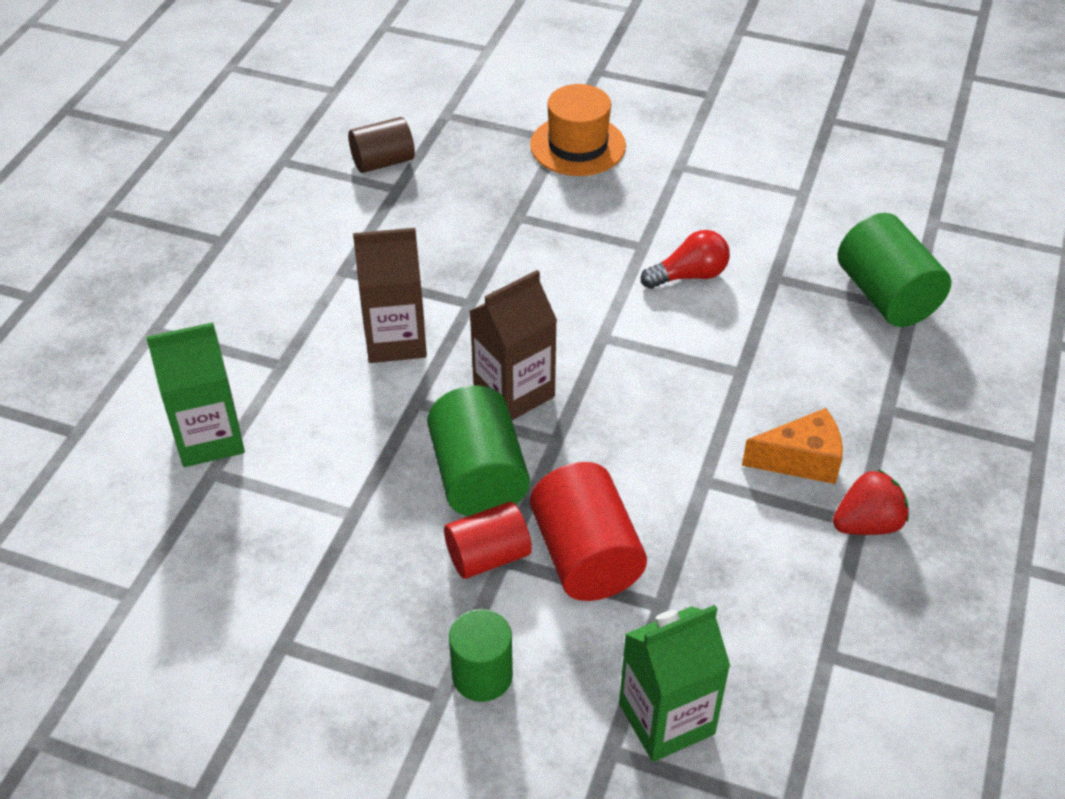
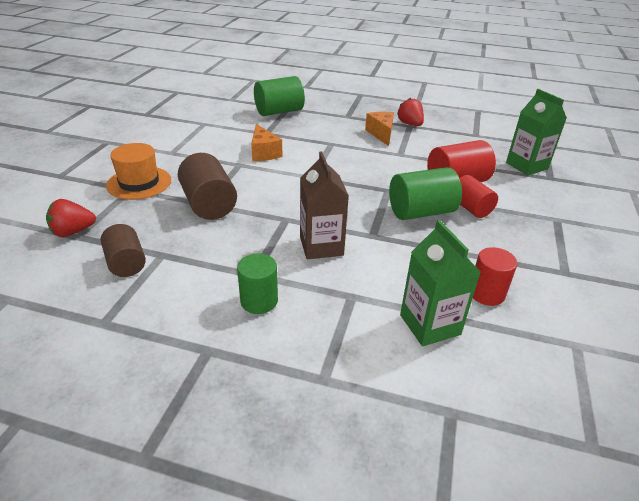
camera: 95 degrees left, 10 degrees down
(255, 517) = (486, 293): none -> red cylinder
(455, 109) = (73, 232): none -> red strawberry
(482, 675) = (538, 208): green cylinder -> green cylinder (259, 301)
(514, 220) = (209, 204): none -> brown cylinder
(514, 392) = (357, 202): brown carton -> none
(689, 275) = (264, 153): red light bulb -> orange cheese

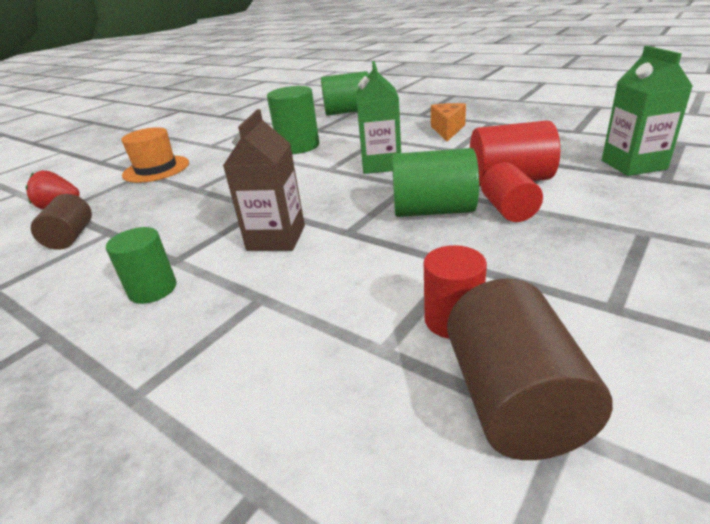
camera: 25 degrees right, 5 degrees down
(209, 204) = (199, 190): brown cylinder -> brown cylinder (513, 401)
(264, 153) = (298, 146): orange cheese -> green cylinder
(410, 124) = (492, 121): red strawberry -> none
(430, 325) = (333, 350): green carton -> green carton (381, 165)

